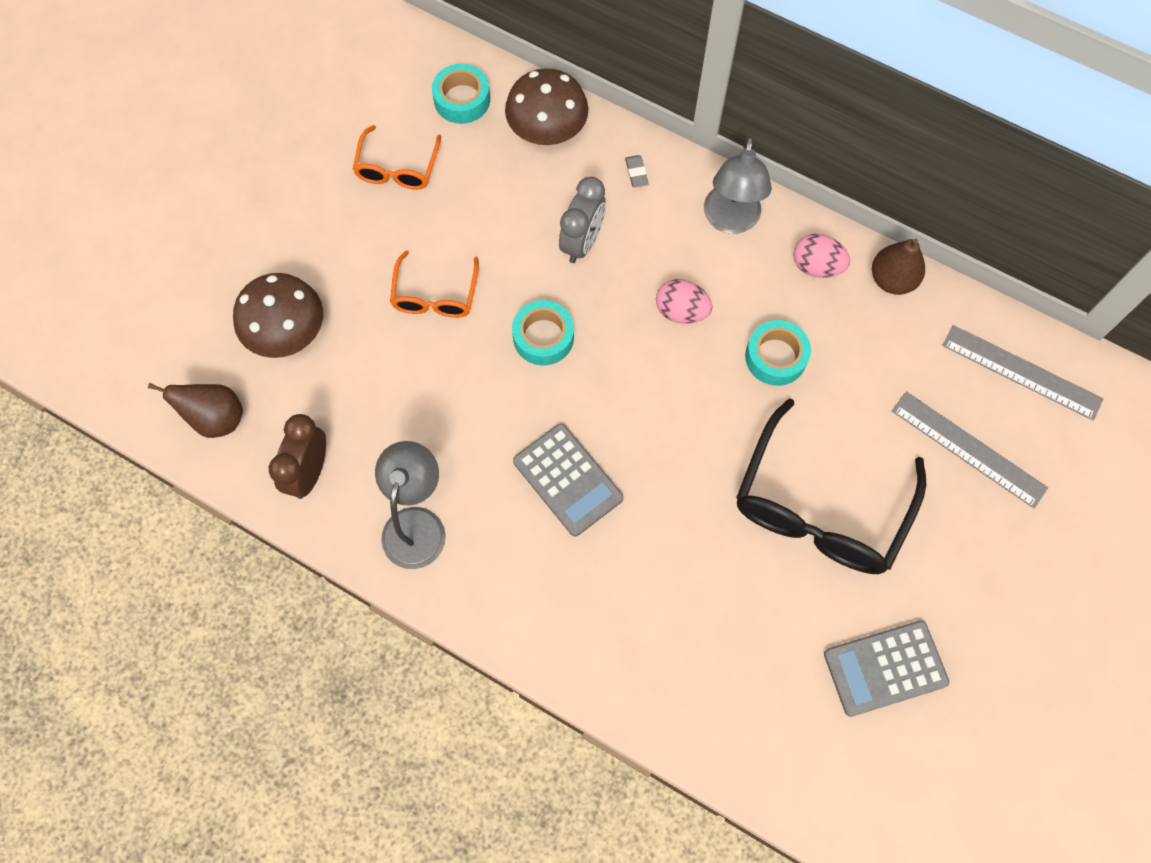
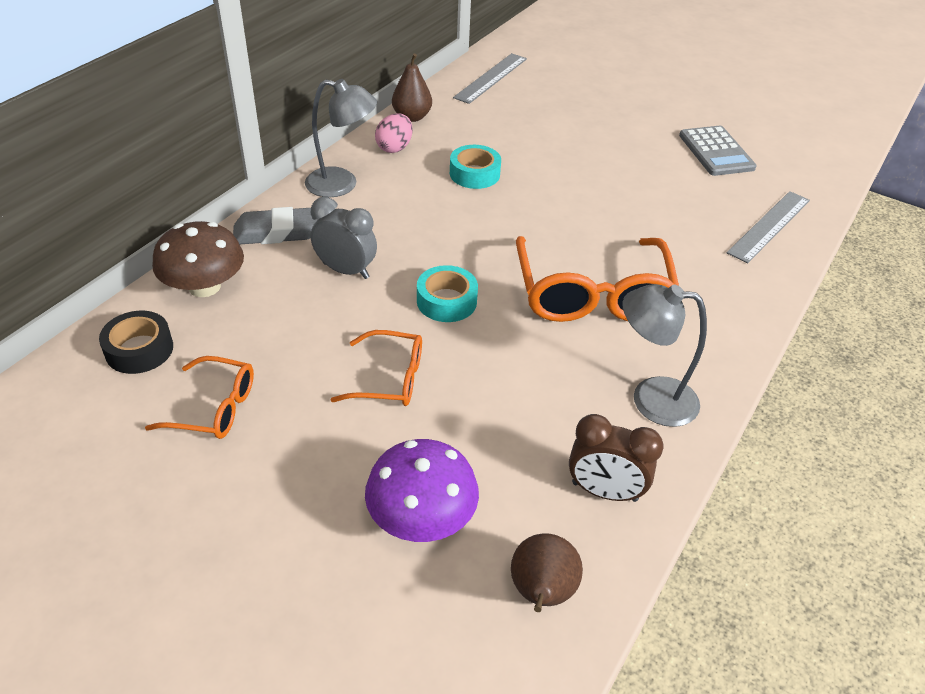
camera: 90 degrees left, 25 degrees down
(286, 331) = (421, 517): brown mushroom -> purple mushroom
(462, 99) = (139, 349): turquoise tape -> black tape
(568, 479) = (592, 293): grey calculator -> orange glasses
(636, 173) = (277, 232): grey eraser -> grey eraser, size x2.25
(681, 311) = (428, 217): pink egg -> none
(821, 505) = (599, 165): black glasses -> none
(968, 449) = (549, 103): grey ruler -> grey ruler (769, 226)

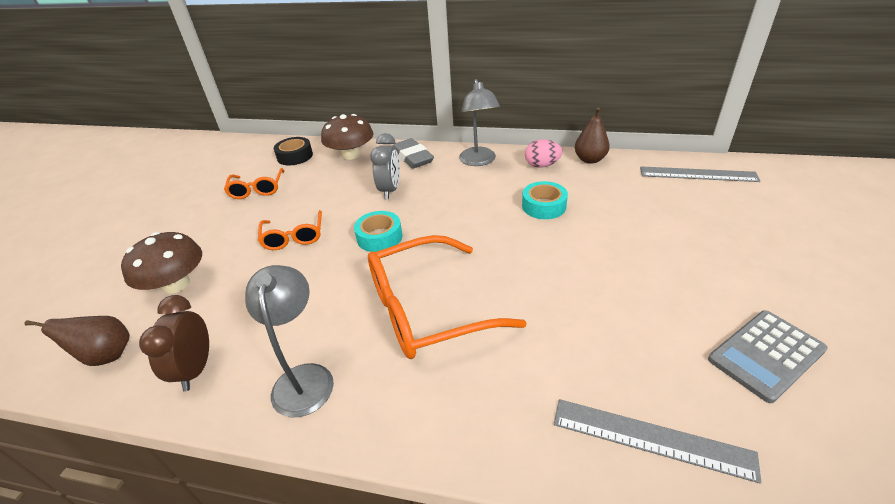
camera: 75 degrees right, 5 degrees down
(421, 517) = (176, 284): purple mushroom -> brown mushroom

